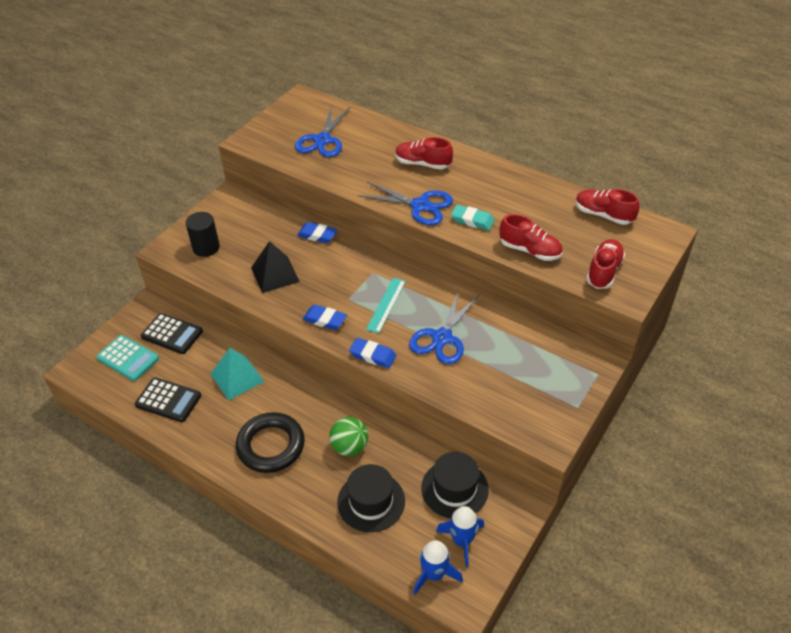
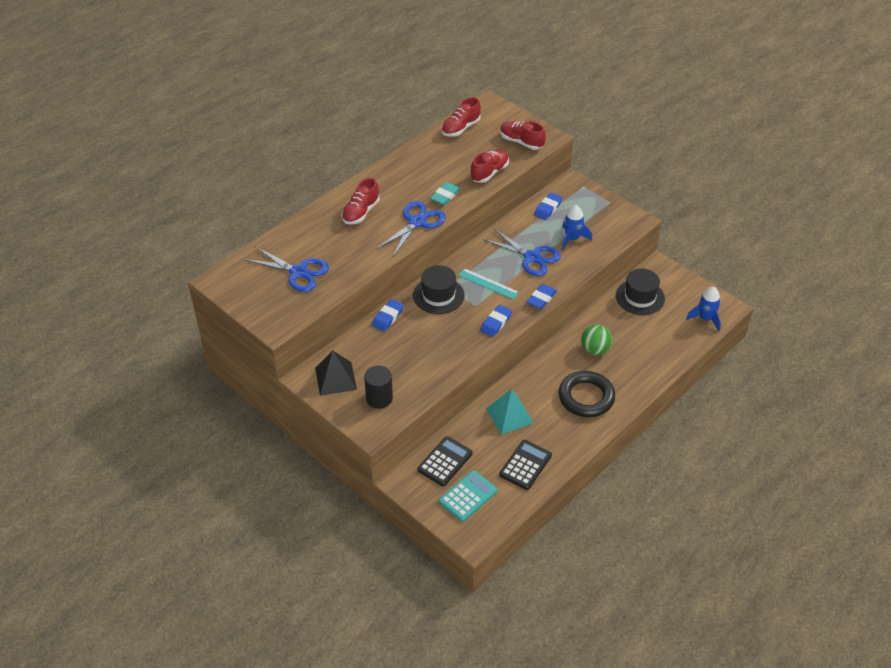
camera: 80 degrees left, 0 degrees up
(275, 274) = (431, 350): black pyramid -> black pyramid (335, 378)
(371, 501) = (645, 343): black hat -> black hat (438, 295)
(462, 540) = (681, 300): blue rocket -> blue rocket (572, 239)
(538, 343) = (548, 208): none -> blue eraser

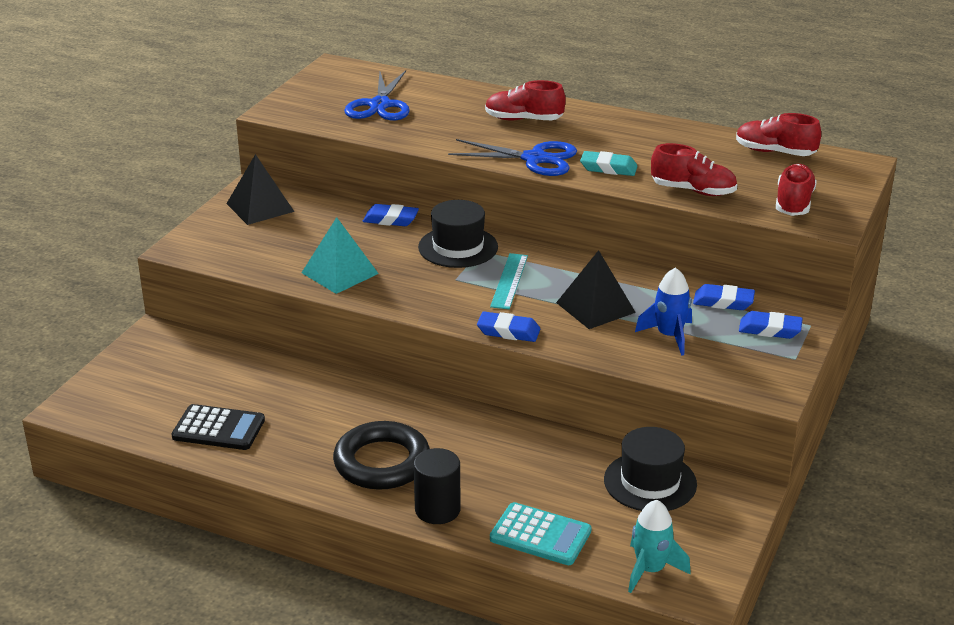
camera: 70 degrees right, 15 degrees down
(379, 398) = (238, 243): black cylinder -> black cylinder (437, 510)
(445, 461) = (200, 359): black calculator -> none
(468, 496) = (144, 390): turquoise calculator -> turquoise calculator (540, 535)
(496, 323) = (430, 302): blue eraser -> blue eraser (770, 329)
(509, 415) = (310, 396): turquoise pyramid -> turquoise pyramid (340, 273)
(532, 257) = (595, 307): blue scissors -> black pyramid
(595, 349) = (493, 453): green ball -> none
(705, 318) = (650, 570): blue rocket -> turquoise rocket

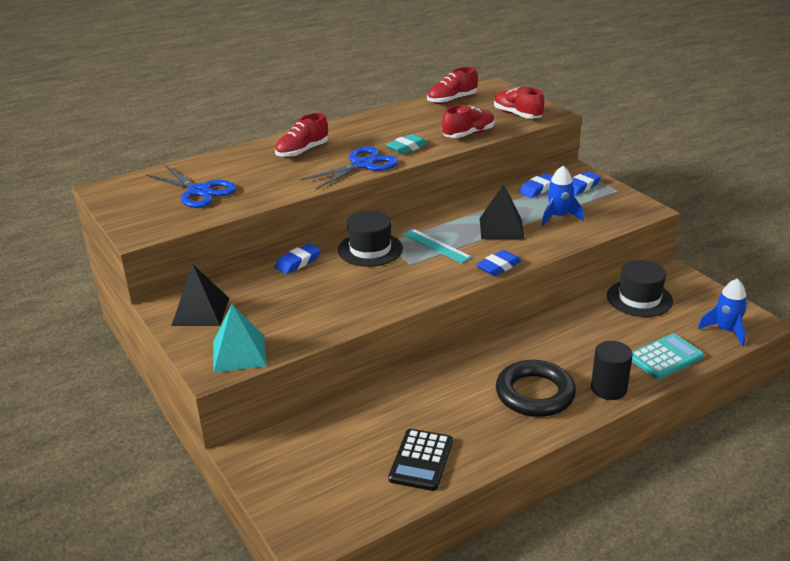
camera: 55 degrees left, 0 degrees up
(218, 429) = (421, 460): black calculator -> black calculator turned 150 degrees clockwise
(340, 273) = (346, 306): turquoise pyramid -> turquoise pyramid (239, 353)
(650, 570) = (726, 330): turquoise rocket -> blue rocket

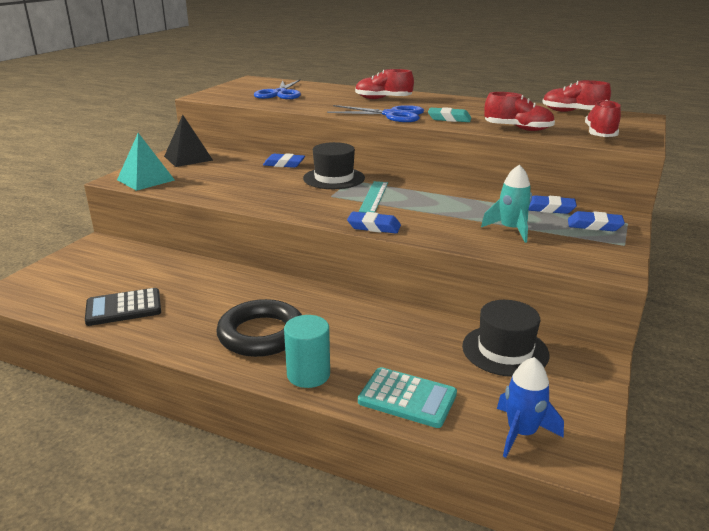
camera: 55 degrees right, 5 degrees down
(501, 228) = (445, 212): black pyramid -> none
(558, 217) = (510, 230): blue rocket -> turquoise rocket
(608, 389) = (308, 374): black cylinder -> turquoise cylinder

